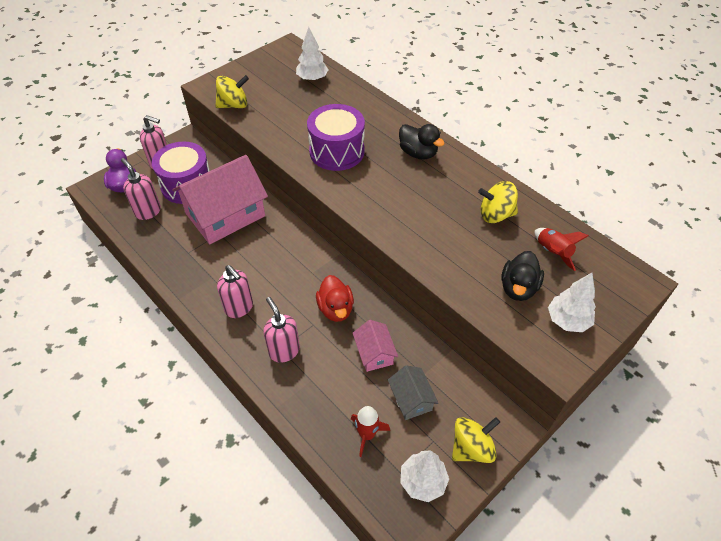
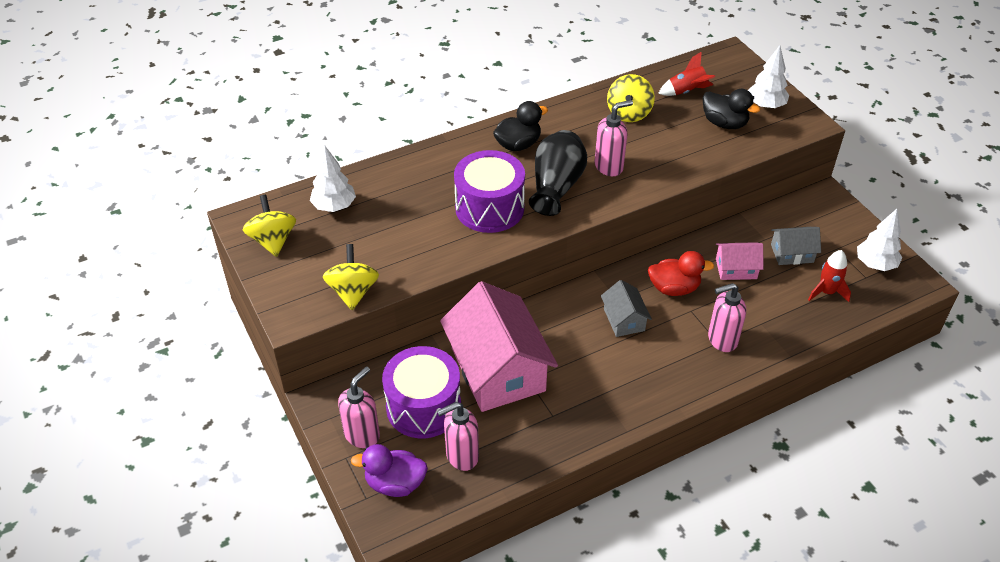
camera: 75 degrees left, 5 degrees down
(239, 308) = (655, 372): pink soap dispenser -> pink soap dispenser (609, 166)
(291, 280) = (624, 319): none -> grey house
(376, 183) = (556, 186): none -> black vase
(471, 448) = (845, 226): yellow spinning top -> yellow spinning top (273, 241)

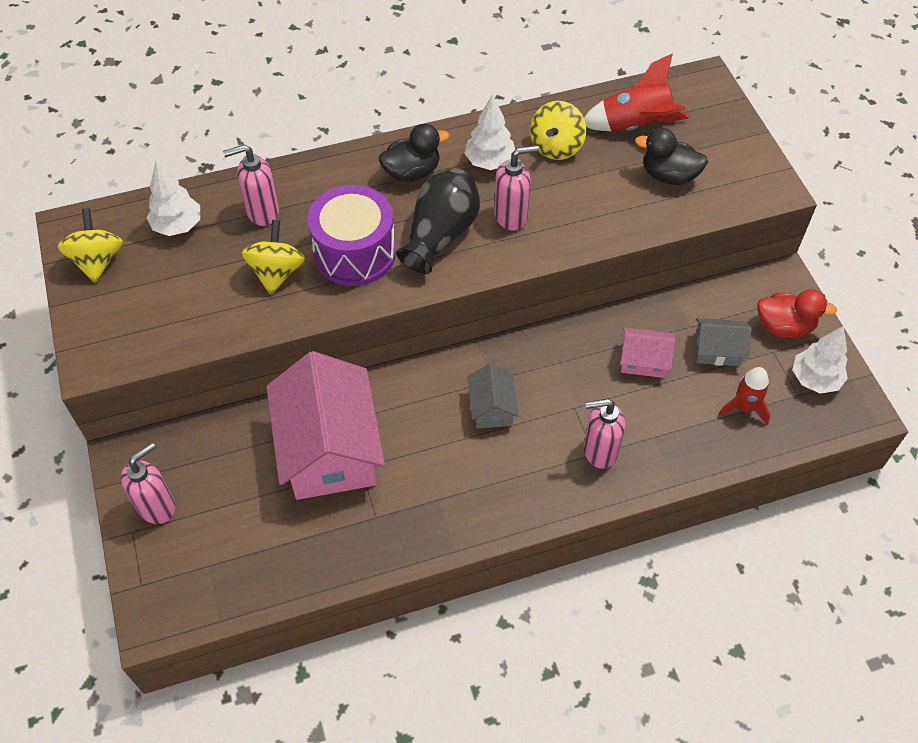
camera: 10 degrees right, 10 degrees up
(353, 292) = (169, 340): yellow spinning top -> yellow spinning top (277, 272)
(395, 483) = (177, 573): purple duck -> none
(423, 407) = (233, 482): purple drum -> none
(461, 456) = (259, 551): pink soap dispenser -> pink soap dispenser (262, 212)
(674, 288) = (562, 375): red duck -> red duck (784, 326)
(686, 92) = (635, 126): red rocket -> red rocket, size x1.52
(724, 123) = (668, 176): black duck -> black duck turned 150 degrees clockwise
(765, 105) = (727, 157): white tree -> white tree (489, 162)

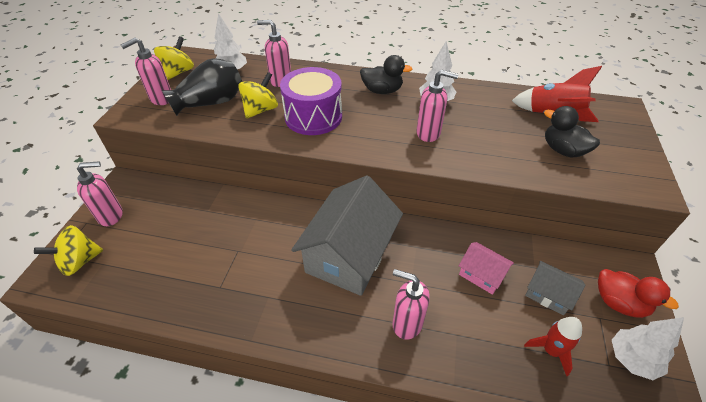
camera: 30 degrees right, 10 degrees down
(119, 316) = (161, 99): none -> pink soap dispenser
(329, 449) = (229, 230): pink house -> none
(441, 235) = (374, 127): black vase -> black vase (211, 102)
(492, 407) = (349, 254): grey house -> grey house, size x2.14
(556, 147) = (487, 108): yellow spinning top -> yellow spinning top (80, 261)

